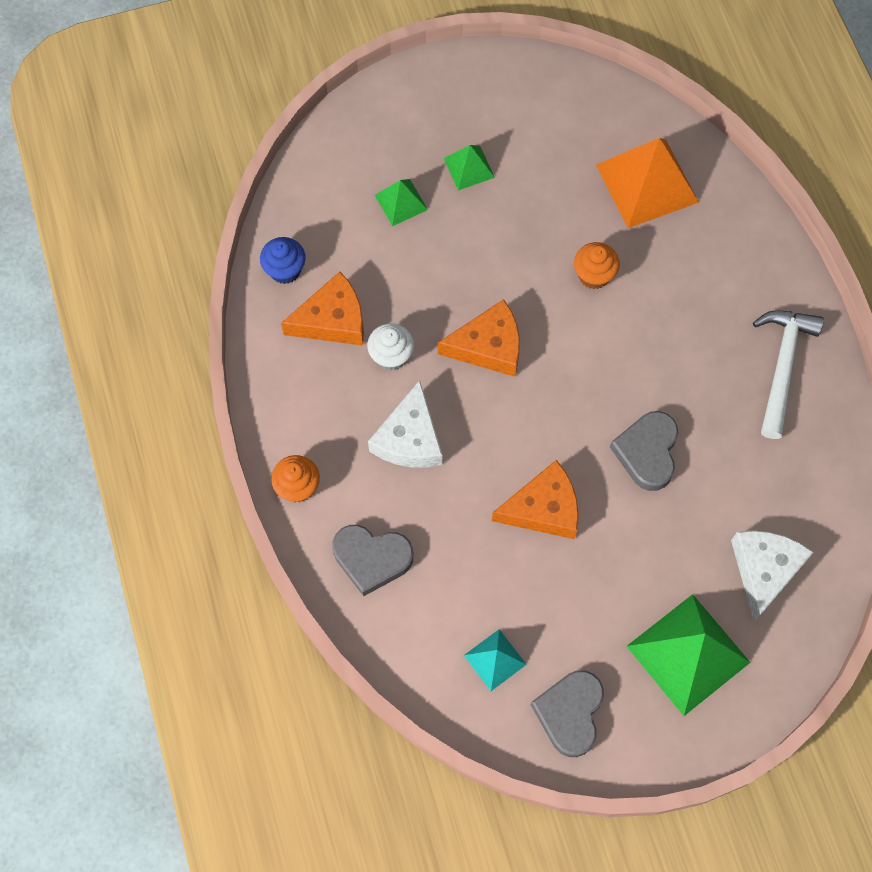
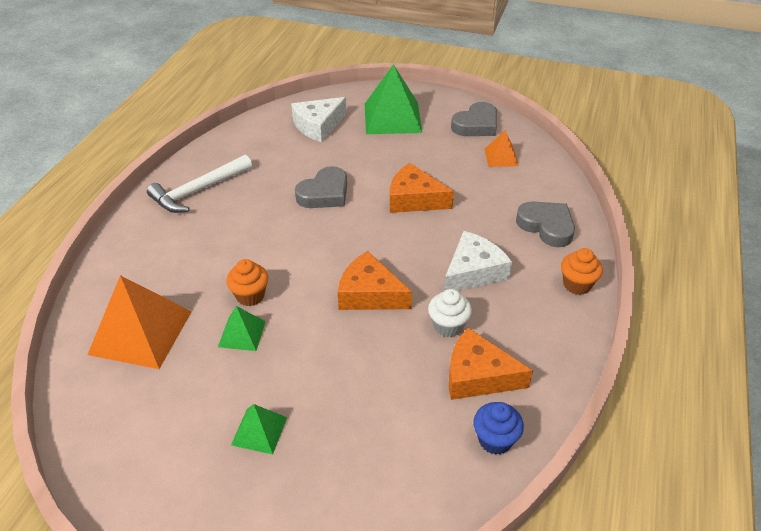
camera: 145 degrees left, 25 degrees down
(401, 202) = (345, 437): green pyramid -> green pyramid (242, 334)
(495, 660) = (501, 157): turquoise pyramid -> orange pyramid

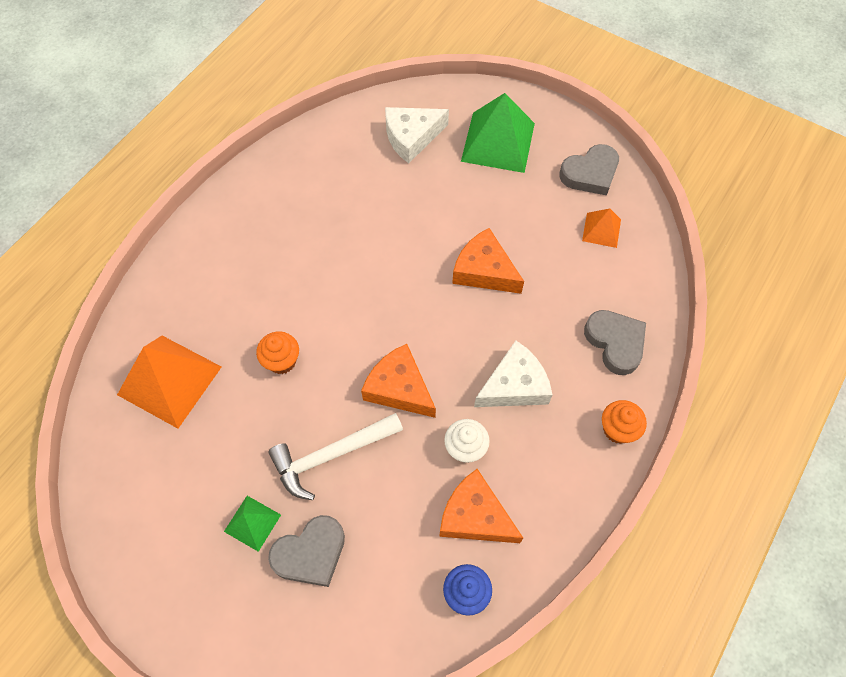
camera: 15 degrees right, 20 degrees up
(198, 191) = (262, 207): white hammer -> white hammer (331, 455)
(242, 334) = (262, 406): green pyramid -> none
(324, 193) = (391, 240): grey heart -> grey heart (310, 553)

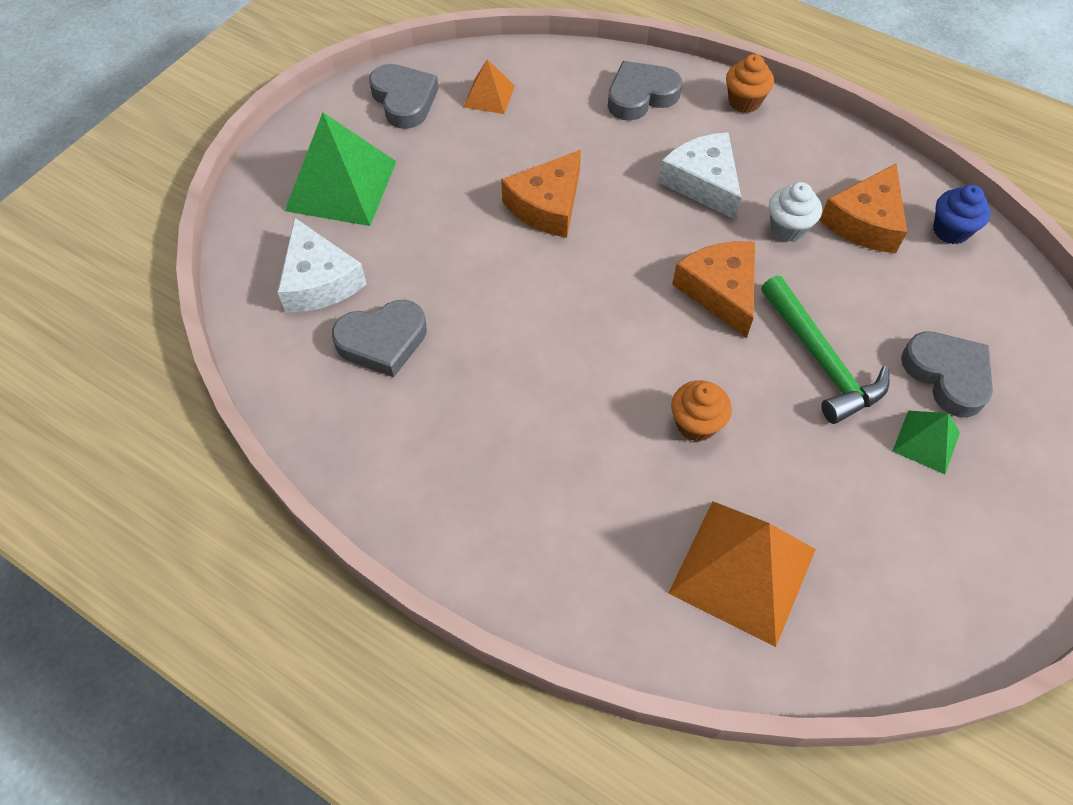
camera: 90 degrees left, 5 degrees down
(331, 455) = (821, 359): white hammer -> green hammer
(361, 175) = (382, 341): none -> grey heart
(399, 388) = (720, 291): orange cheese -> orange cheese turned 120 degrees clockwise

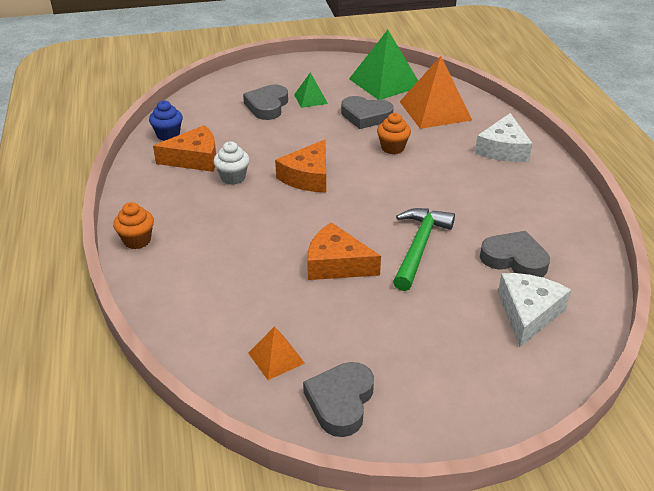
camera: 135 degrees left, 20 degrees down
(341, 186) = (457, 365): green pyramid -> green pyramid (385, 82)
(547, 205) = (336, 264): orange cheese -> orange cheese turned 150 degrees counterclockwise
(640, 96) = (184, 285): grey heart -> grey heart (366, 116)
(703, 182) = (235, 219): white cheese -> white cheese (503, 149)
(821, 359) = (306, 135): green hammer -> green hammer (419, 247)

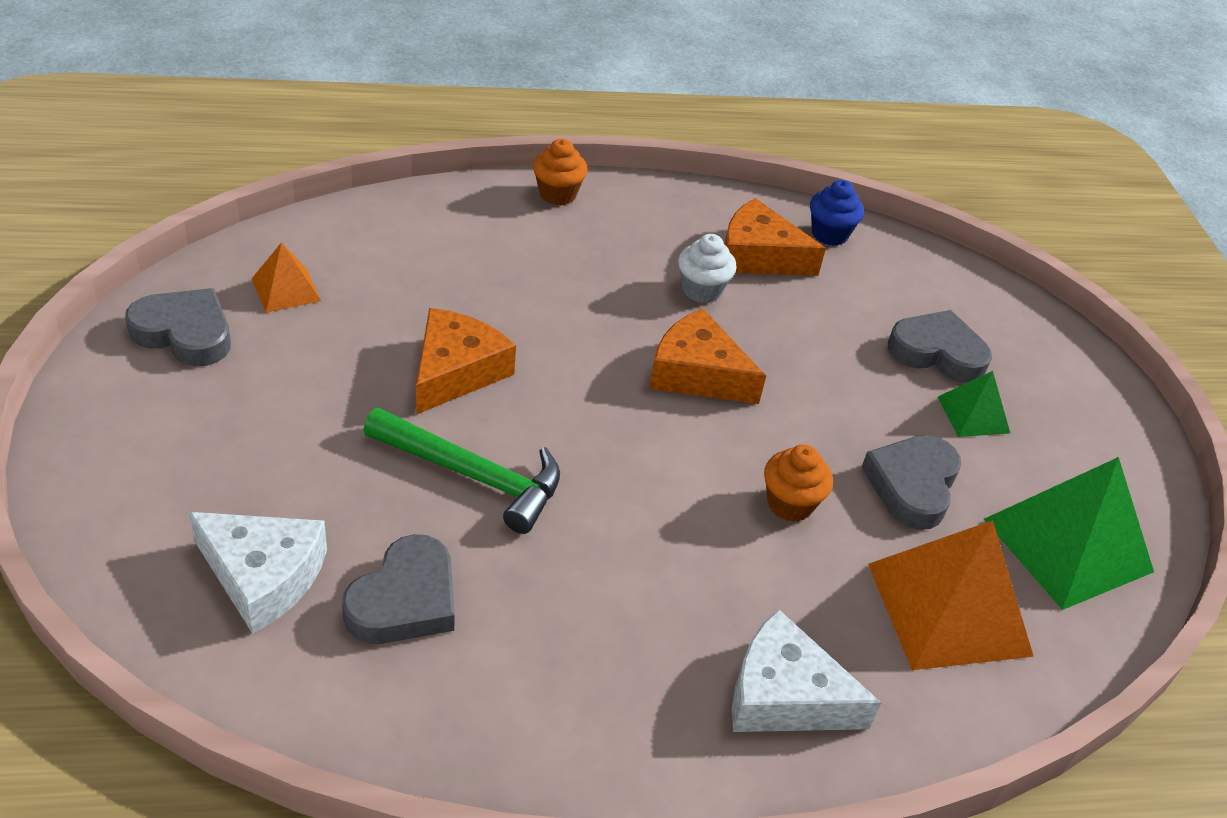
camera: 90 degrees right, 5 degrees up
(194, 159) = (758, 256): orange cheese -> orange cheese turned 120 degrees clockwise

